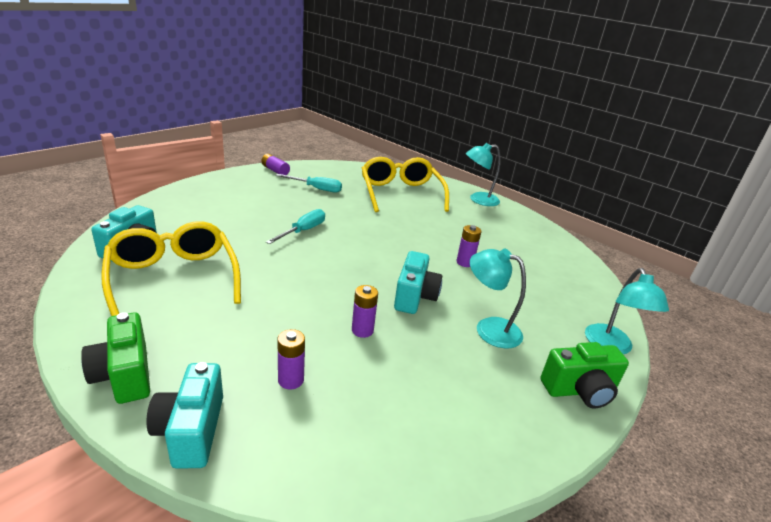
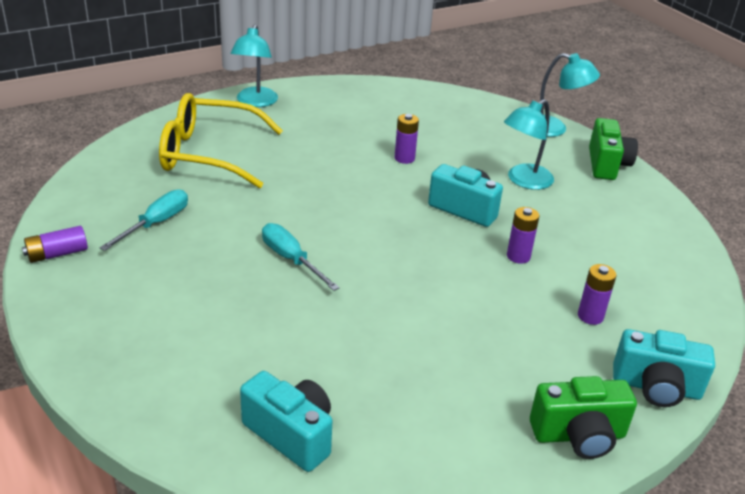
camera: 70 degrees left, 5 degrees up
(173, 278) = (388, 392): yellow glasses -> none

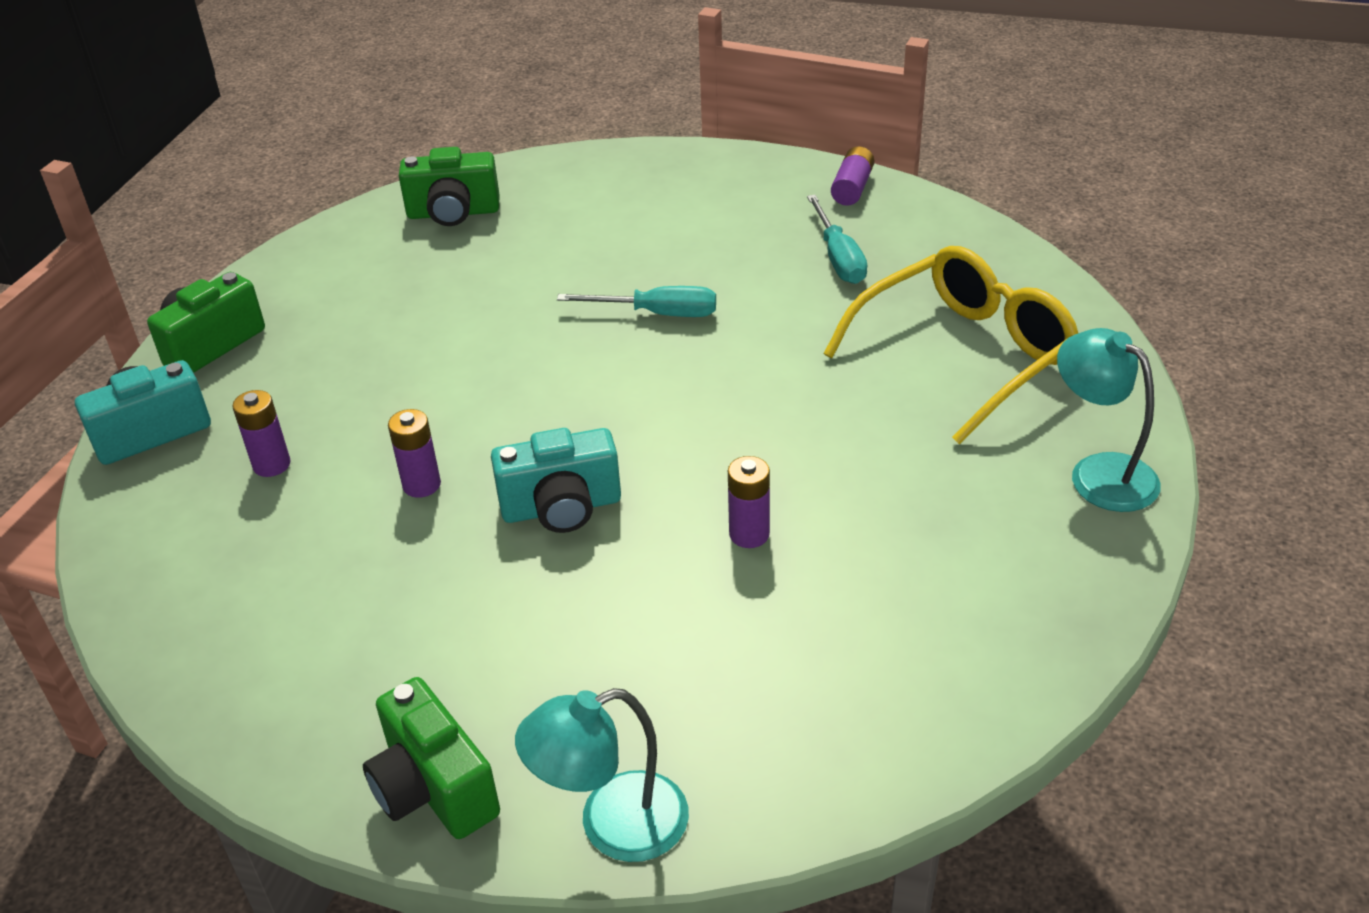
camera: 140 degrees right, 5 degrees up
(291, 434) = (453, 213): turquoise camera -> green camera
(523, 181) = (536, 627): turquoise lamp -> none

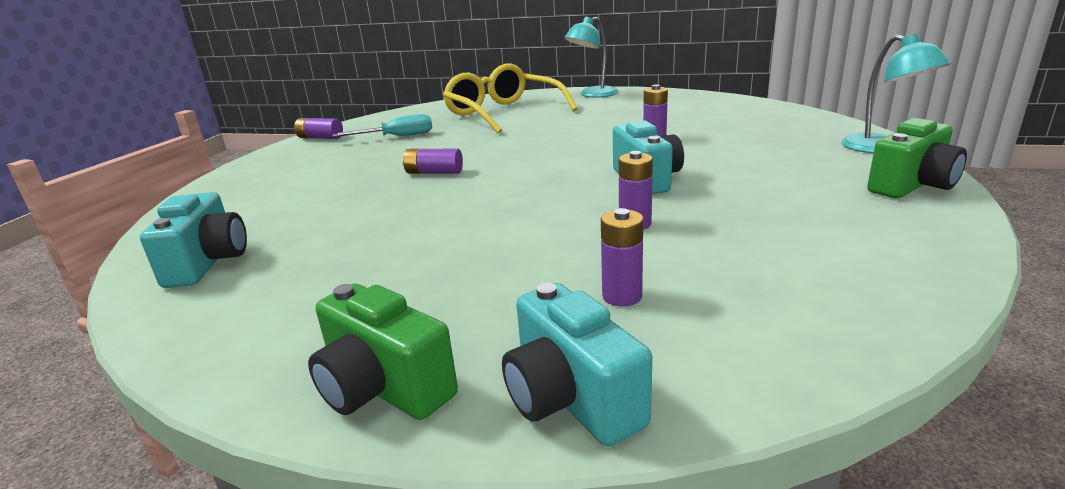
camera: 90 degrees left, 15 degrees down
(453, 213) = (208, 262): green camera -> turquoise camera
(657, 314) = (434, 172): turquoise screwdriver -> purple battery

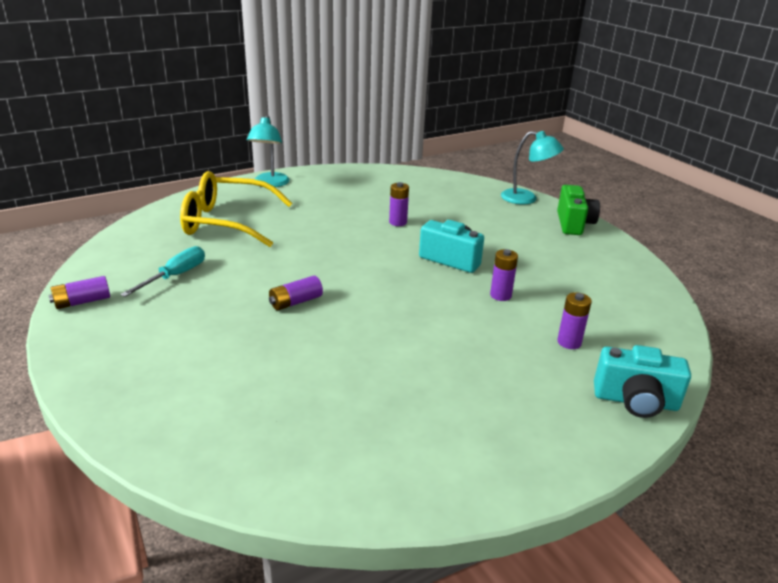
camera: 50 degrees left, 5 degrees up
(208, 262) = (289, 451): turquoise camera -> none
(383, 388) = (566, 445): green camera -> none

